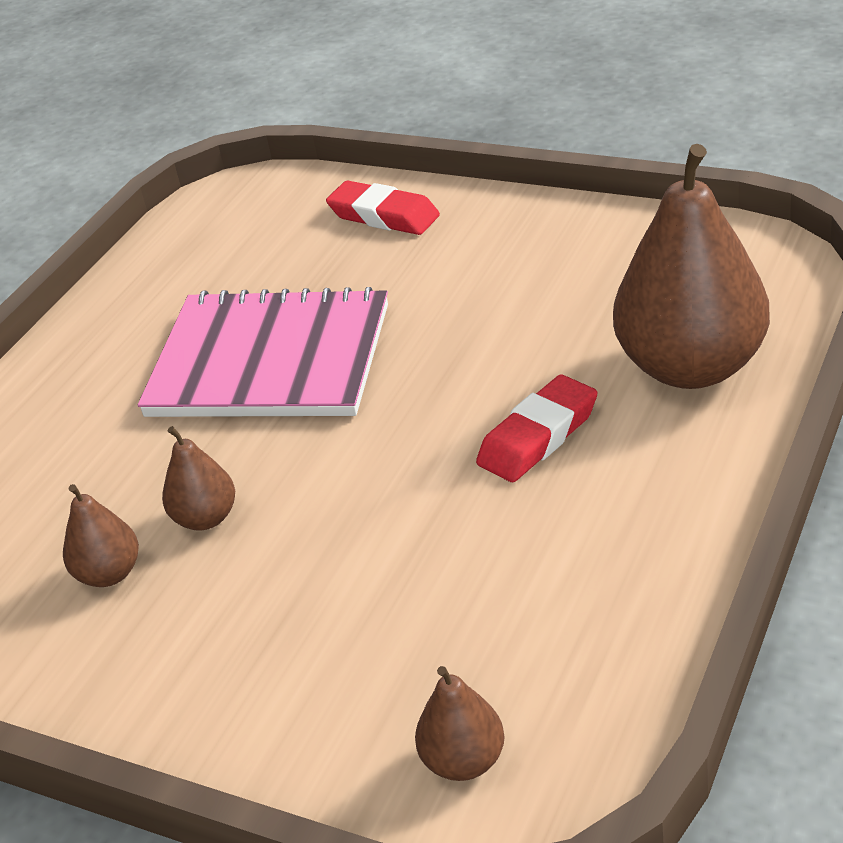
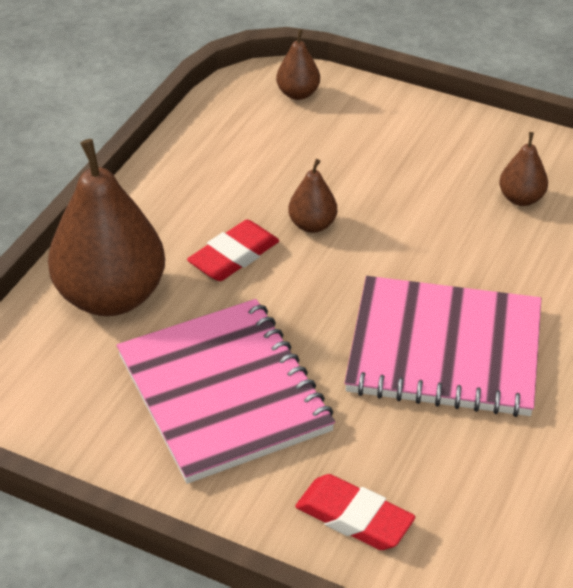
camera: 175 degrees right, 5 degrees up
(206, 518) = (465, 227): brown pear -> brown pear (312, 225)
(523, 290) = (224, 392): none -> pink notebook

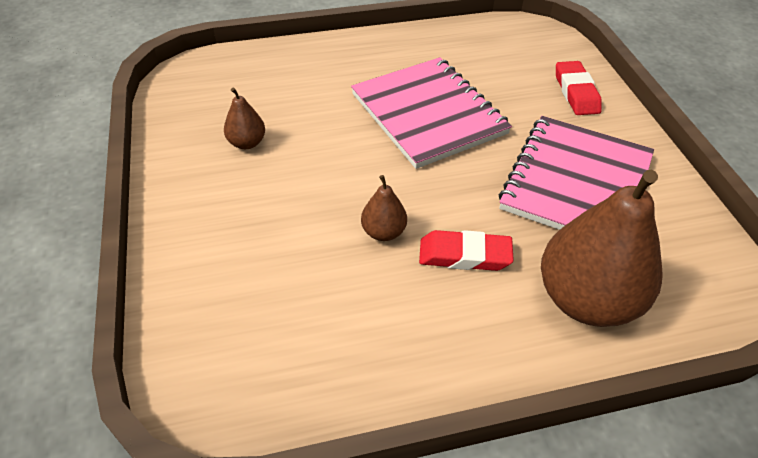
camera: 130 degrees left, 5 degrees up
(298, 94) = (207, 354): brown pear -> none

